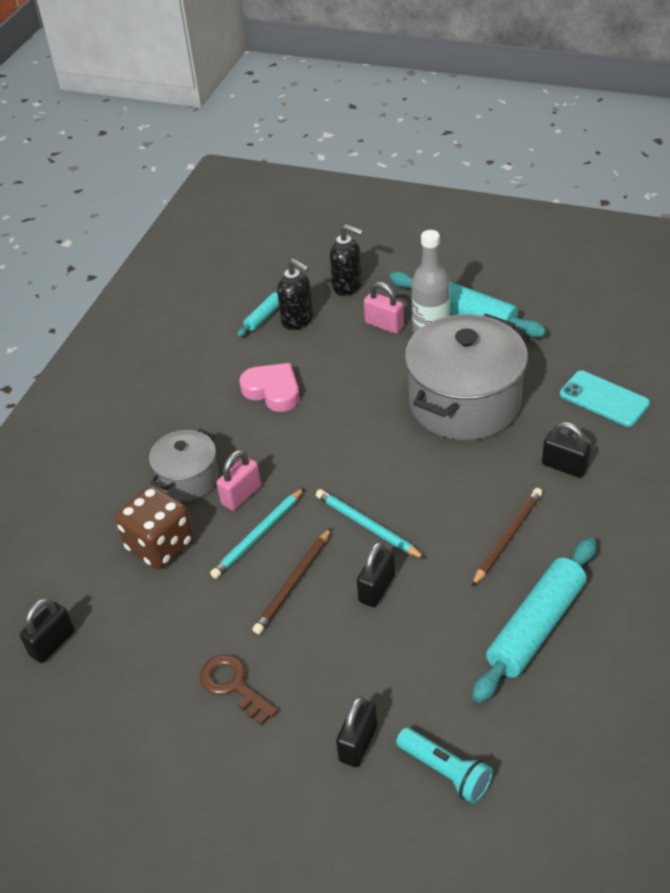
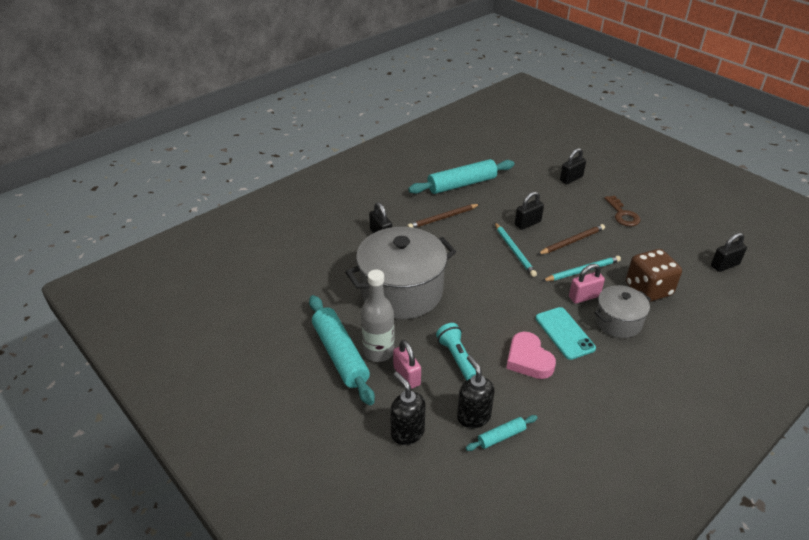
camera: 155 degrees left, 5 degrees down
(446, 771) = (538, 160): turquoise flashlight -> turquoise flashlight (457, 358)
(604, 399) = (319, 257): turquoise phone -> turquoise phone (564, 333)

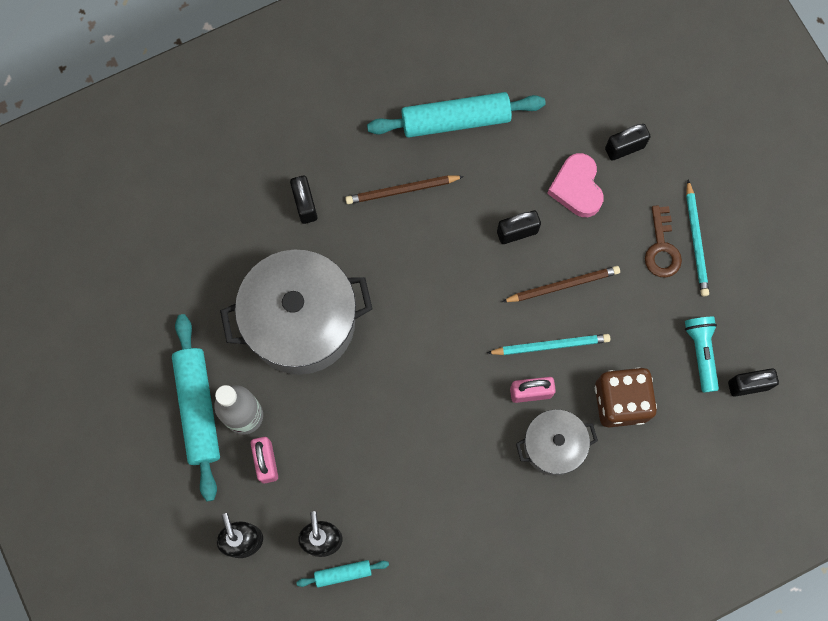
camera: 15 degrees right, 35 degrees up
(457, 358) = (333, 450): turquoise flashlight -> turquoise flashlight (701, 353)
(514, 251) = (476, 283): turquoise pencil -> turquoise pencil (696, 241)
(528, 359) = (417, 475): pink heart -> pink heart (577, 188)
(564, 333) = (478, 446): turquoise phone -> none

